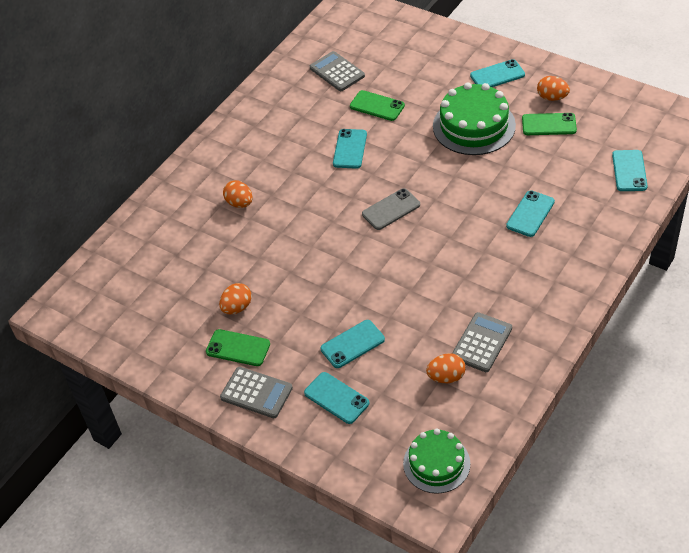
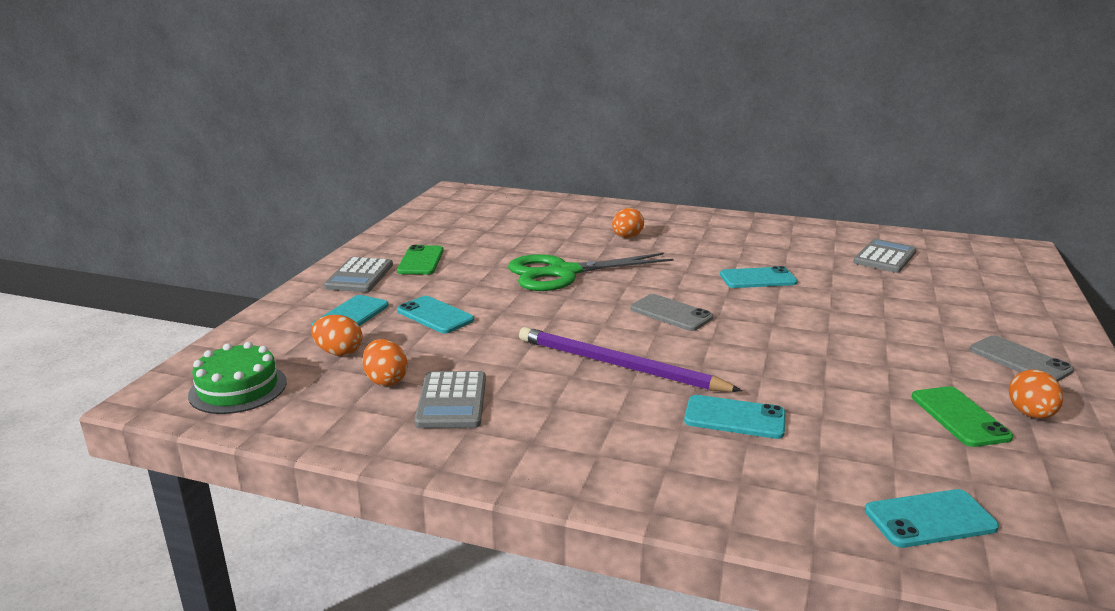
camera: 70 degrees right, 25 degrees down
(237, 307) = (477, 254): orange egg -> orange egg (339, 352)
(299, 256) = (563, 273): none -> green scissors
(377, 106) = (851, 285): green phone -> none
(457, 252) = (618, 365): none -> purple pencil
(474, 126) = (885, 352): green cake -> none
(482, 343) = (451, 401): grey calculator -> grey calculator turned 75 degrees clockwise
(497, 75) = (1020, 360): turquoise phone -> grey phone

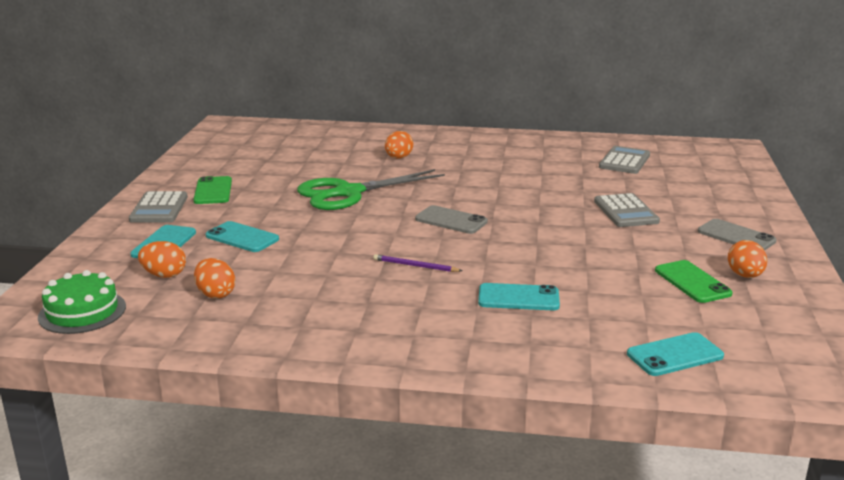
camera: 10 degrees left, 0 degrees up
(451, 401) = (279, 305): grey calculator -> grey calculator (625, 211)
(618, 365) = (415, 266): purple pencil -> purple pencil, size x0.46
(758, 278) = (520, 186): turquoise phone -> none

